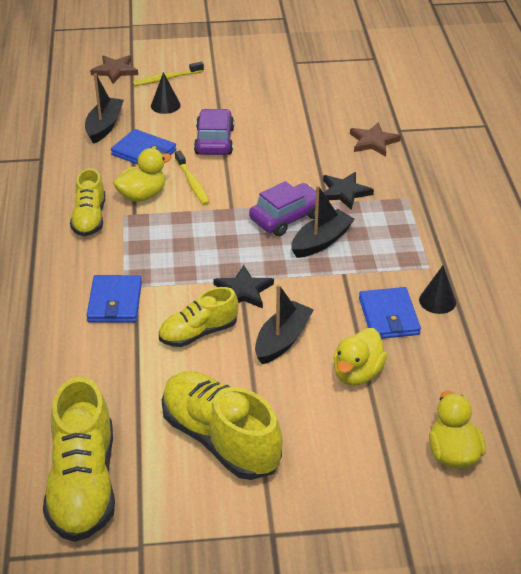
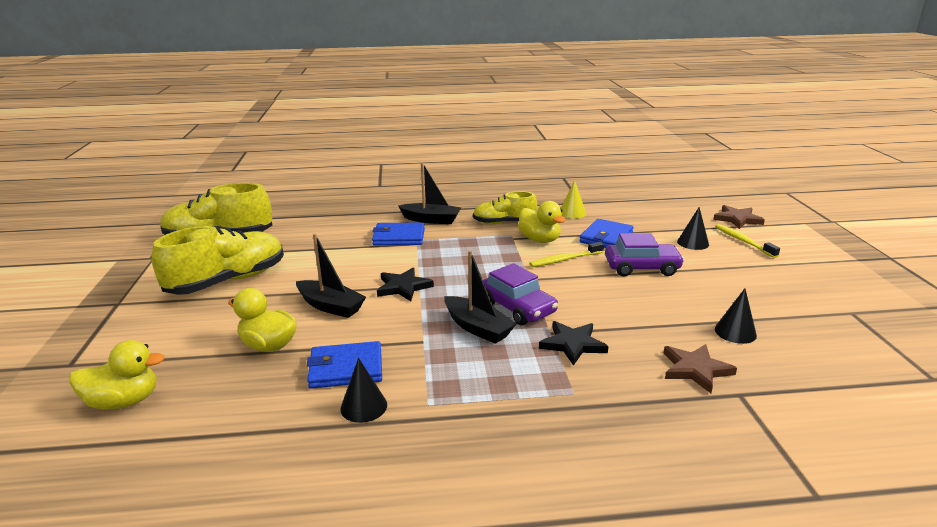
camera: 90 degrees right, 15 degrees down
(72, 167) = (572, 213): none -> yellow cone
(104, 126) = (640, 220): black boat -> black boat (431, 220)
(198, 333) = (353, 269): yellow shoe -> none
(323, 115) = (735, 332): none -> black cone

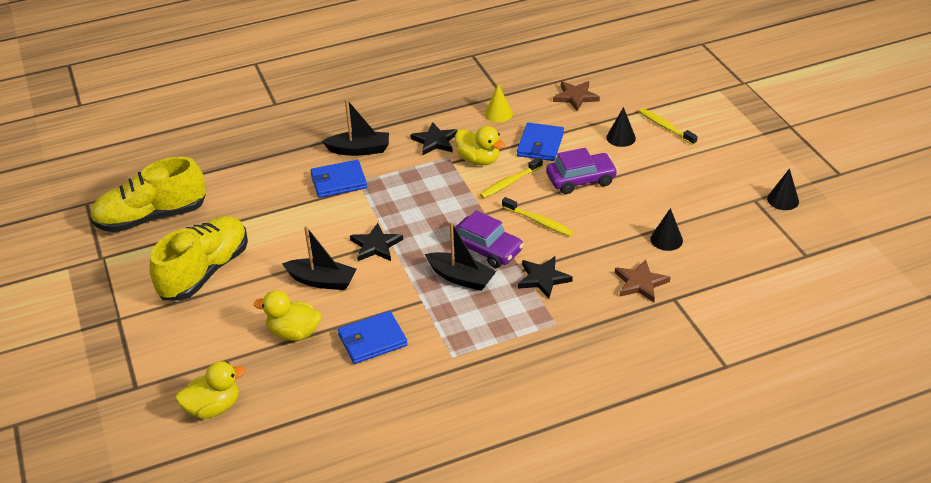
camera: 15 degrees left, 15 degrees up
(363, 406) = (405, 369): black cone -> black cone (783, 200)
(504, 223) = (435, 141): yellow shoe -> black star
(584, 293) = (538, 221): none -> yellow toothbrush
(737, 219) = (658, 95): brown star -> brown star (575, 97)

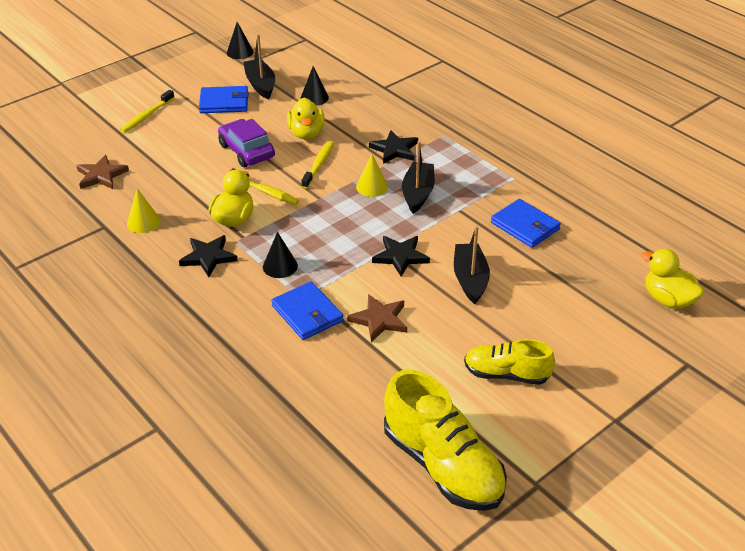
camera: 110 degrees left, 0 degrees up
(205, 272) = (506, 374): yellow shoe -> yellow shoe, size x0.61
(294, 333) = (548, 277): yellow duck -> yellow duck (306, 133)
(359, 150) = (242, 313): black boat -> black boat (260, 84)
(486, 249) = (372, 187): purple car -> yellow cone
(540, 145) = (195, 184): blue wallet -> blue wallet (224, 102)
(621, 137) = (170, 138): black cone -> black cone (280, 266)
(640, 283) = (375, 103): brown star -> brown star (379, 320)

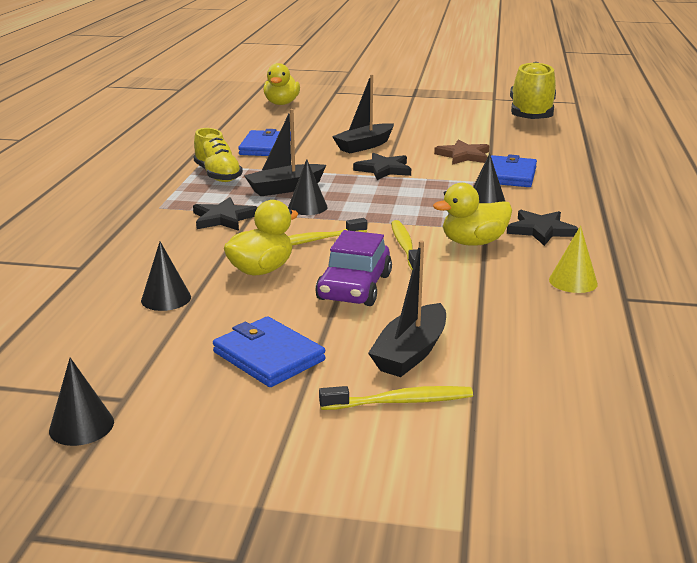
camera: 130 degrees left, 15 degrees down
(101, 175) = (571, 353): brown star -> none
(260, 84) = (178, 352): black boat -> black boat (410, 353)
(372, 187) = (307, 207): yellow cone -> black cone
(506, 374) = (433, 119): yellow shoe -> yellow shoe (218, 175)

